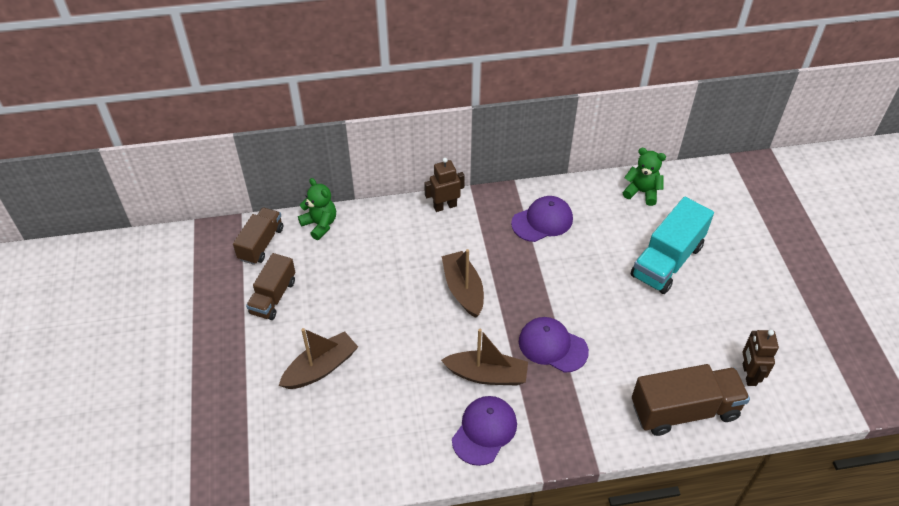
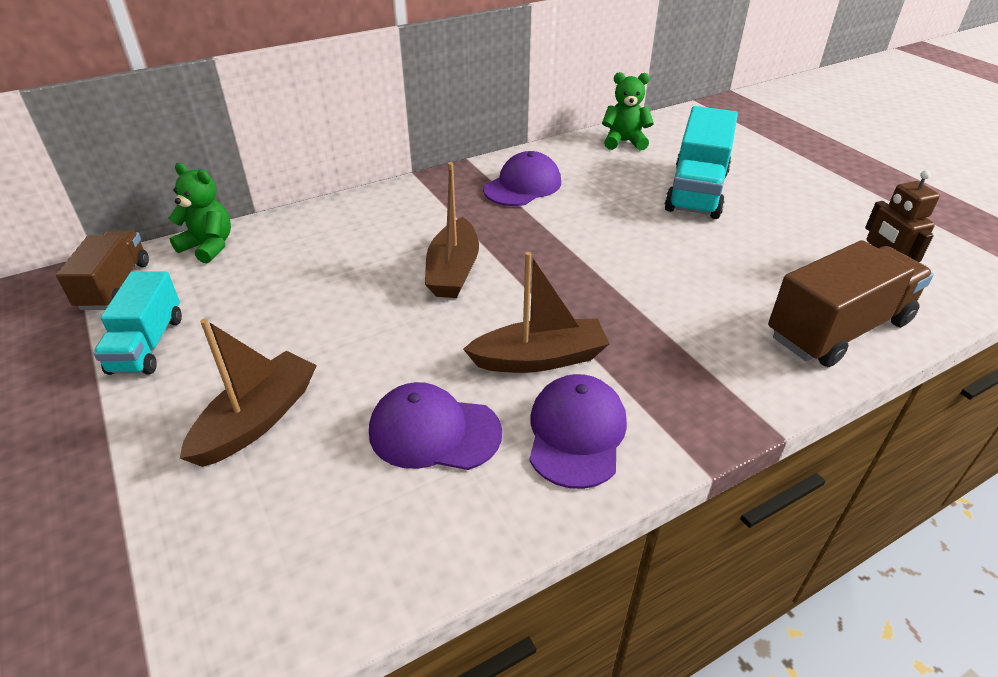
camera: 20 degrees left, 10 degrees down
(273, 297) = (147, 344): brown truck -> turquoise truck
(445, 206) = (387, 196): brown robot -> none
(463, 289) = (453, 271): brown boat -> brown boat turned 135 degrees counterclockwise
(552, 346) = (614, 302): purple cap -> purple cap (434, 432)

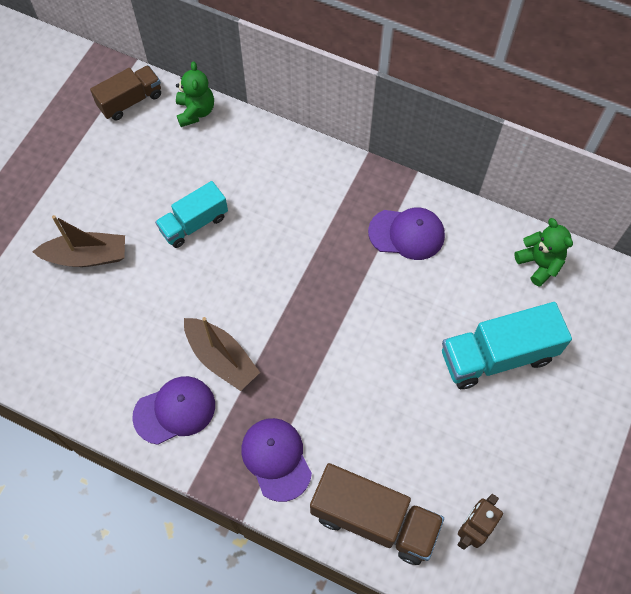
camera: 55 degrees right, 25 degrees up
(147, 344) = (100, 161): turquoise truck -> turquoise truck (194, 223)
(434, 432) = (131, 342): purple cap -> purple cap (276, 459)
(453, 271) = (270, 259): brown boat -> none

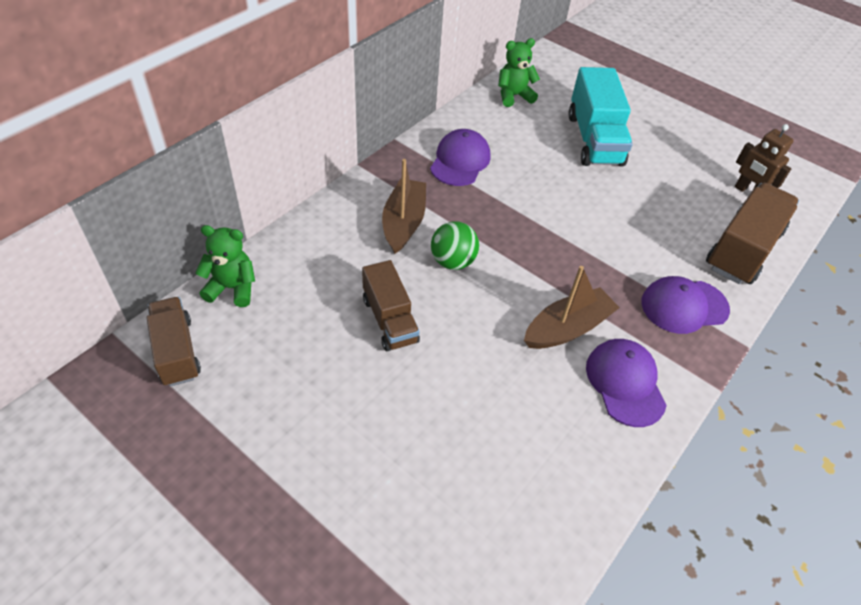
camera: 80 degrees left, 15 degrees down
(86, 256) = (398, 442): brown boat -> brown boat (403, 223)
(194, 223) = (390, 320): turquoise truck -> brown truck
(271, 255) = (452, 261): none -> green ball

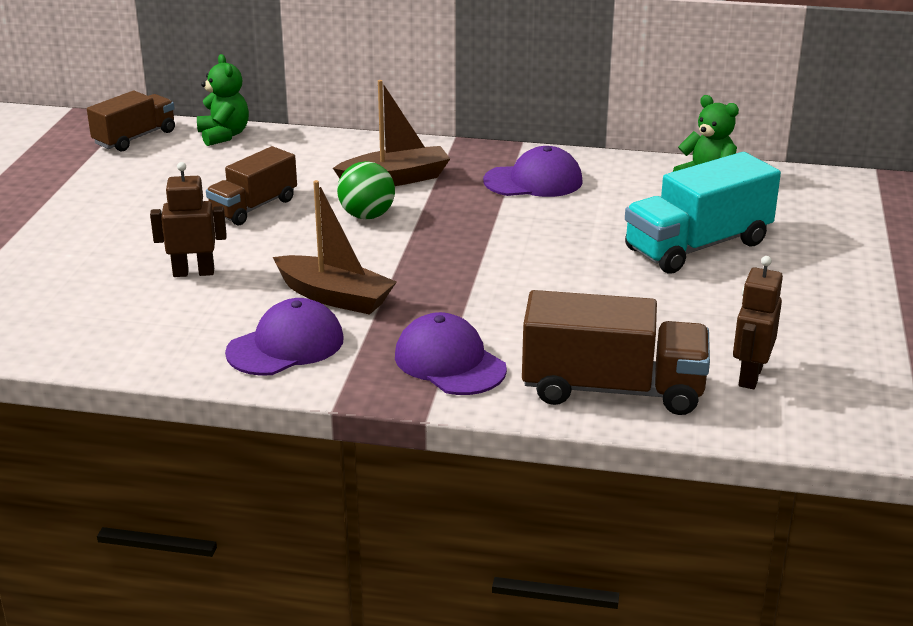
camera: 65 degrees right, 20 degrees down
(480, 399) = (193, 272): none -> brown robot

